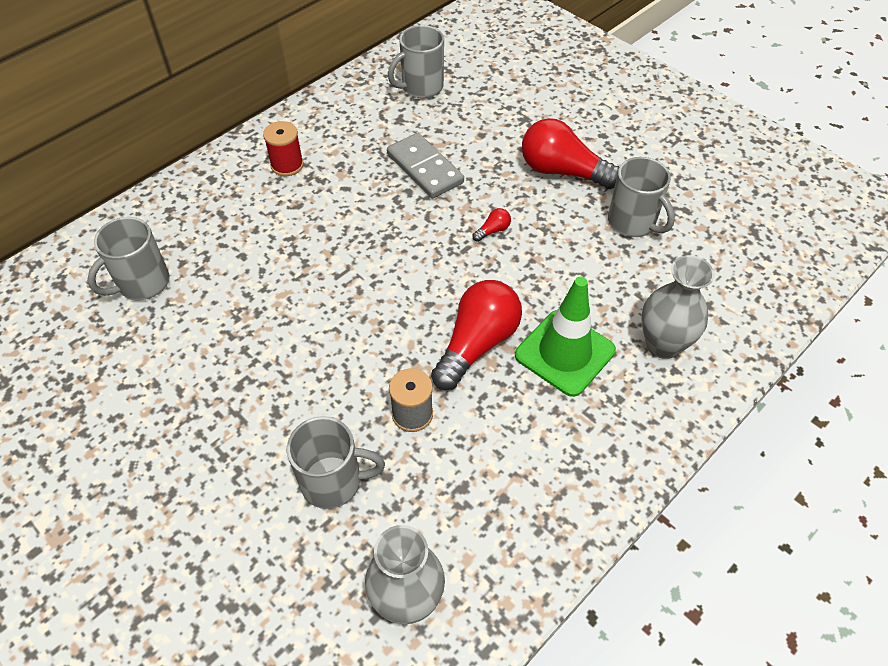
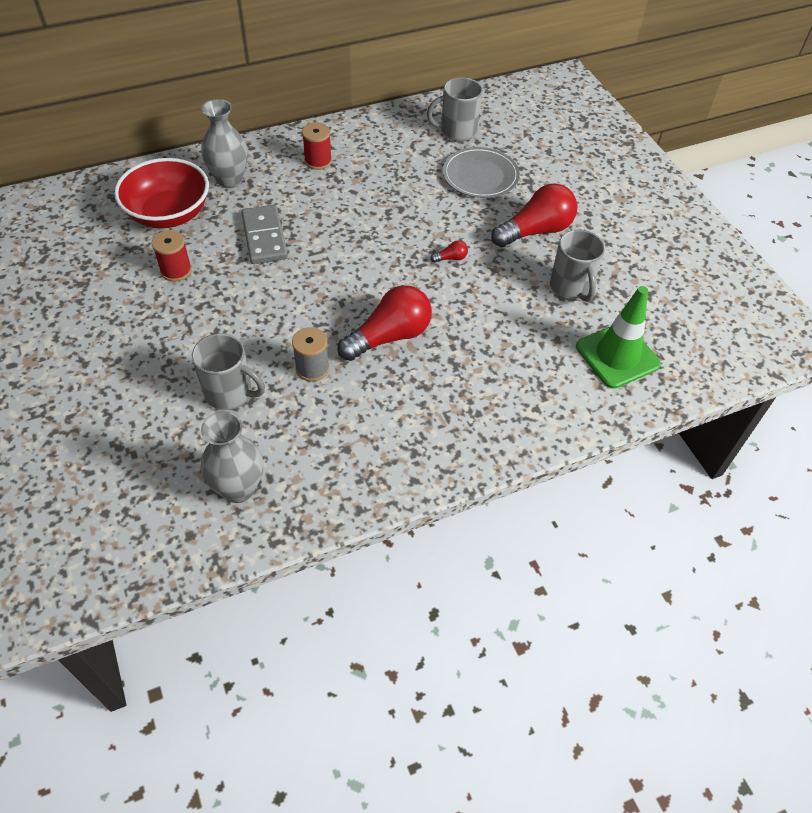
camera: 20 degrees right, 0 degrees up
(142, 283) = (169, 214): grey mug -> red bowl
(187, 351) = (176, 270): none -> red spool
(424, 168) = (423, 195): grey domino -> grey domino (264, 237)
(472, 128) = (480, 176): none -> grey plate
(562, 171) = (535, 231): red light bulb -> red light bulb turned 105 degrees clockwise
(564, 353) = (454, 366): green traffic cone -> green traffic cone (617, 355)
(663, 344) = (538, 387): grey vase -> grey vase (230, 180)

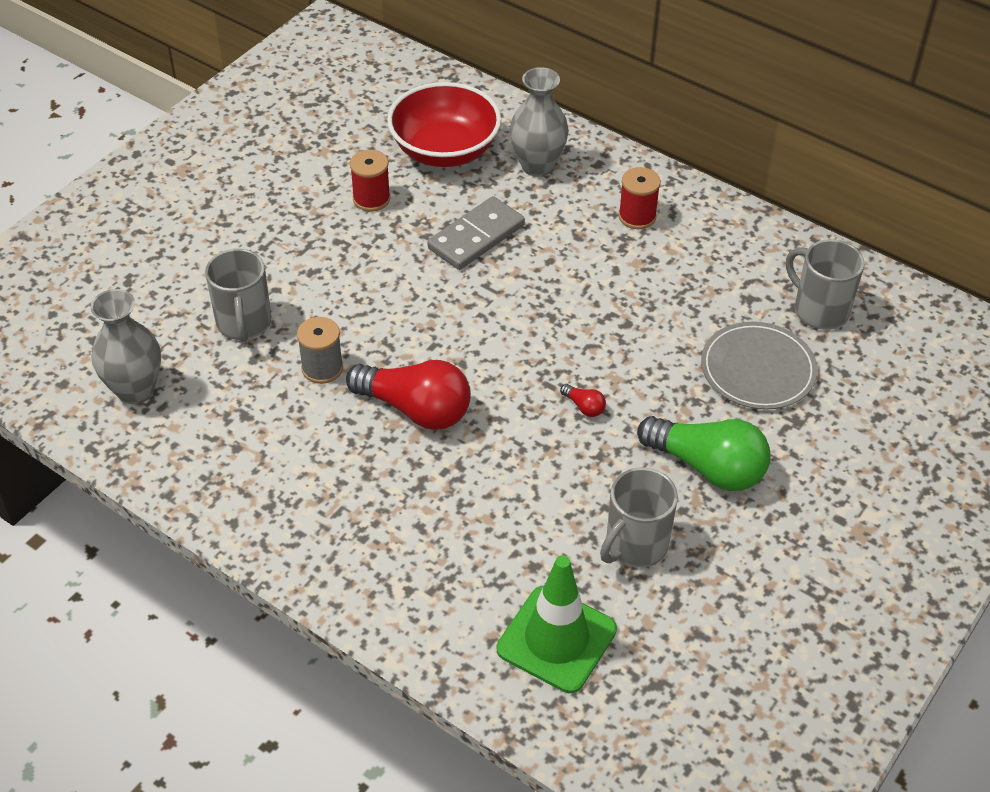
camera: 60 degrees right, 5 degrees down
(535, 231) = (707, 467): red light bulb -> green light bulb

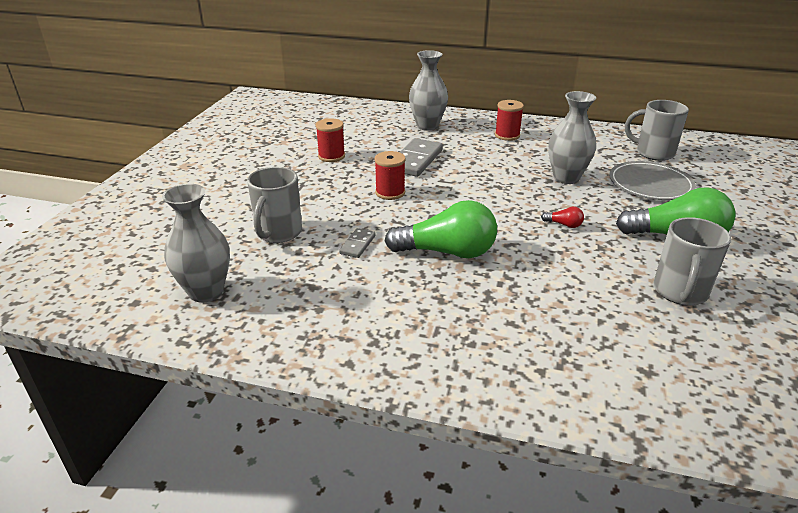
camera: 20 degrees left, 15 degrees down
(244, 323) = (278, 233): grey mug -> grey mug turned 45 degrees clockwise
(322, 368) = (357, 245): grey spool -> grey domino
(407, 290) = (390, 193): none -> red spool
(415, 409) = (447, 252): red light bulb -> green light bulb
(445, 150) = (364, 129): red bowl -> none
(556, 639) = (691, 371): green traffic cone -> none
(653, 326) = (566, 178): none -> grey vase

